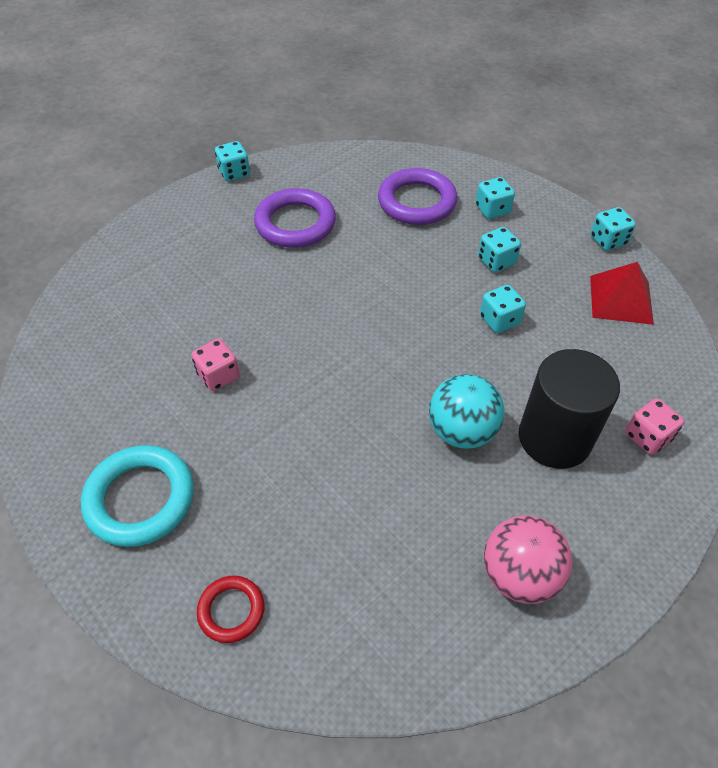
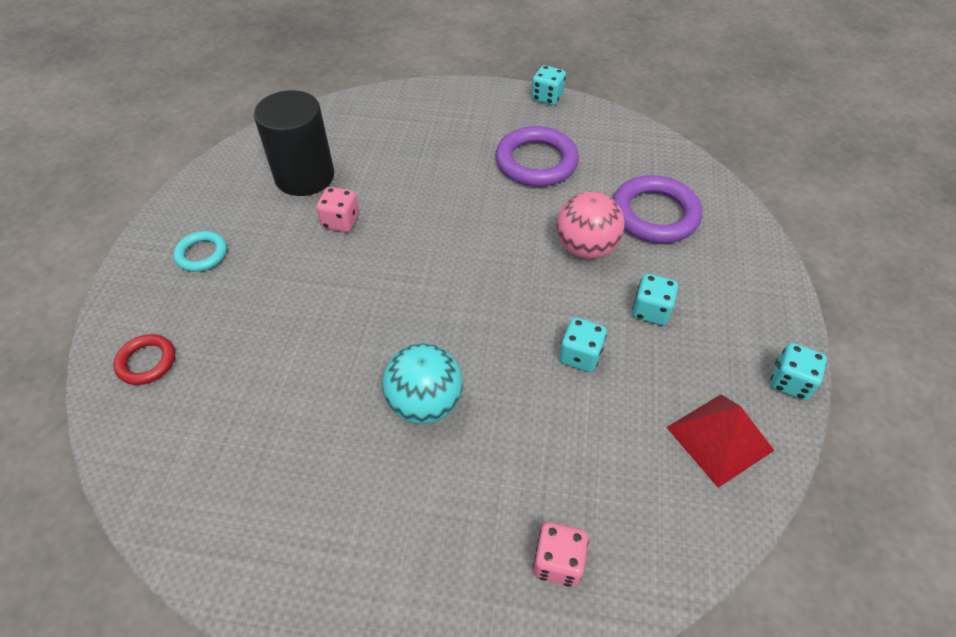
camera: 50 degrees right, 0 degrees up
(140, 499) = (202, 254): turquoise ring -> turquoise ring, size x0.55
(492, 210) = (713, 269): turquoise dice -> none
(519, 575) = (308, 536): pink ball -> pink ball (586, 248)
(554, 438) = (482, 479): black cylinder -> black cylinder (304, 176)

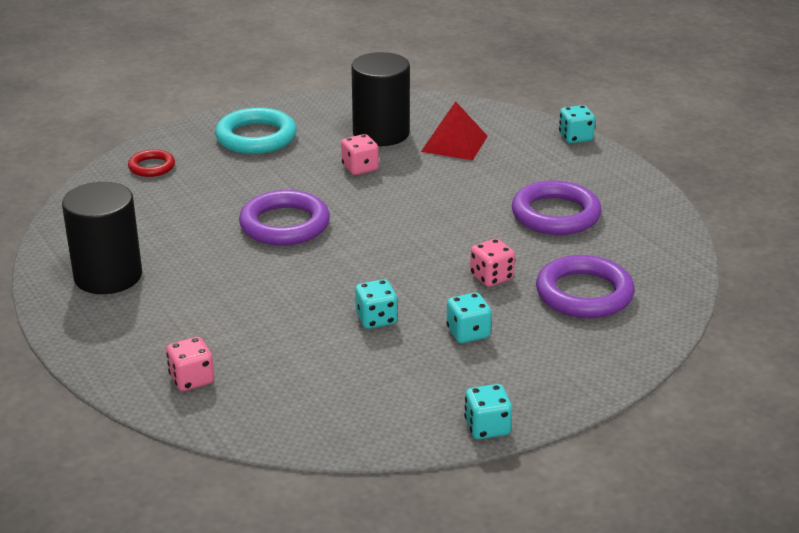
camera: 50 degrees right, 20 degrees down
(202, 254) = (256, 137): turquoise ring -> turquoise ring, size x1.81
(303, 526) = (108, 276): none -> black cylinder
(370, 325) = (284, 224): none -> purple ring
(425, 403) = (249, 275): turquoise ball -> none
(547, 97) = (647, 185): turquoise dice -> turquoise dice (575, 137)
(586, 248) = (491, 277): pink ball -> pink dice
(719, 438) = (381, 411): red pyramid -> red pyramid (454, 143)

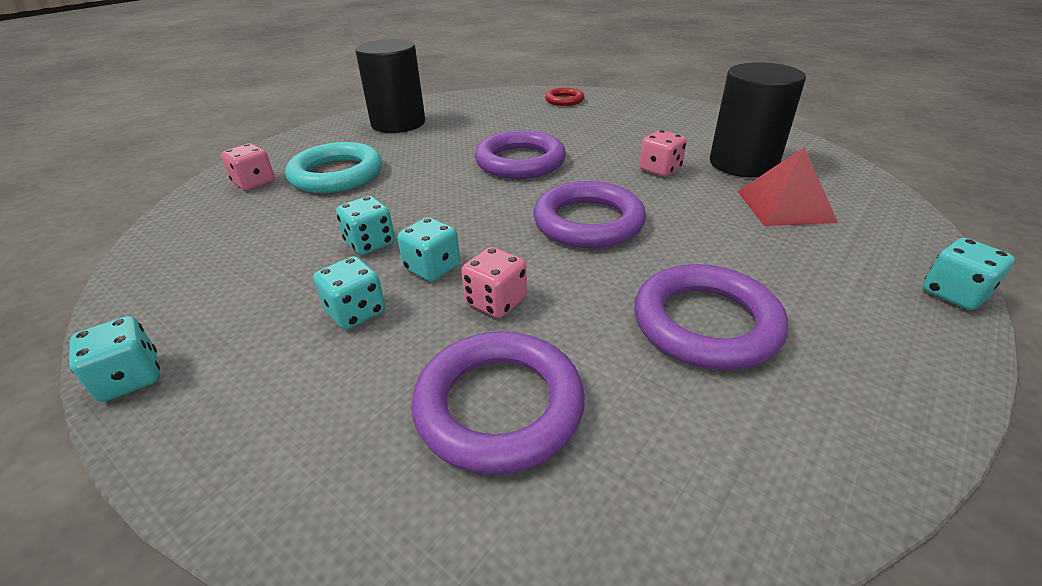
camera: 70 degrees right, 5 degrees up
(256, 137) = (656, 119): turquoise ring -> turquoise ring (336, 174)
(417, 220) = (588, 222): none -> purple ring
(433, 295) = (432, 268): none -> turquoise dice

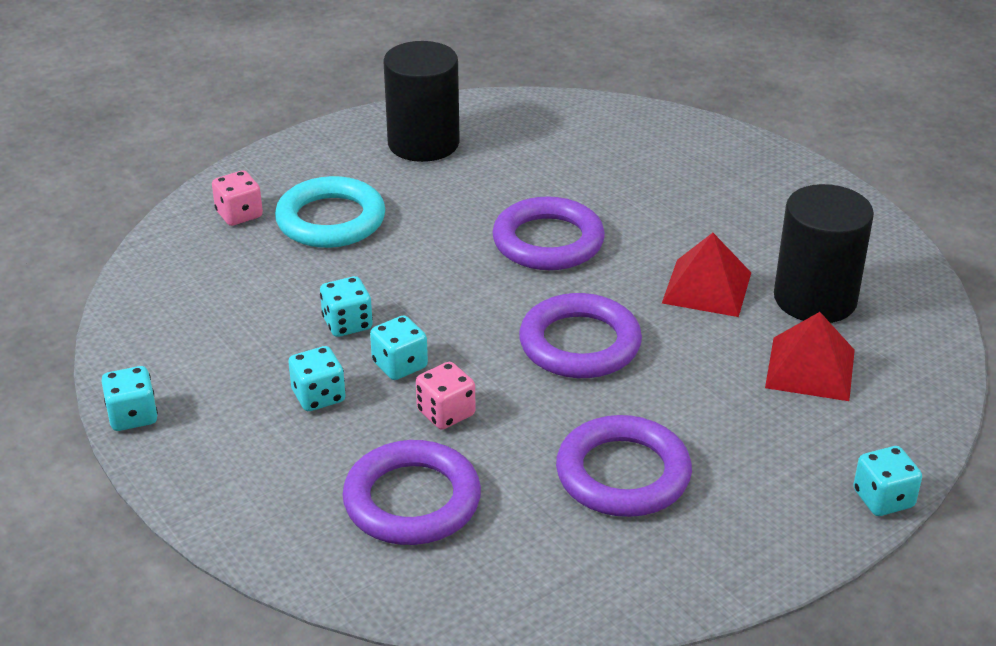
camera: 15 degrees right, 0 degrees up
(564, 100) = (661, 137): red ring -> none
(660, 169) = (707, 287): pink dice -> red pyramid

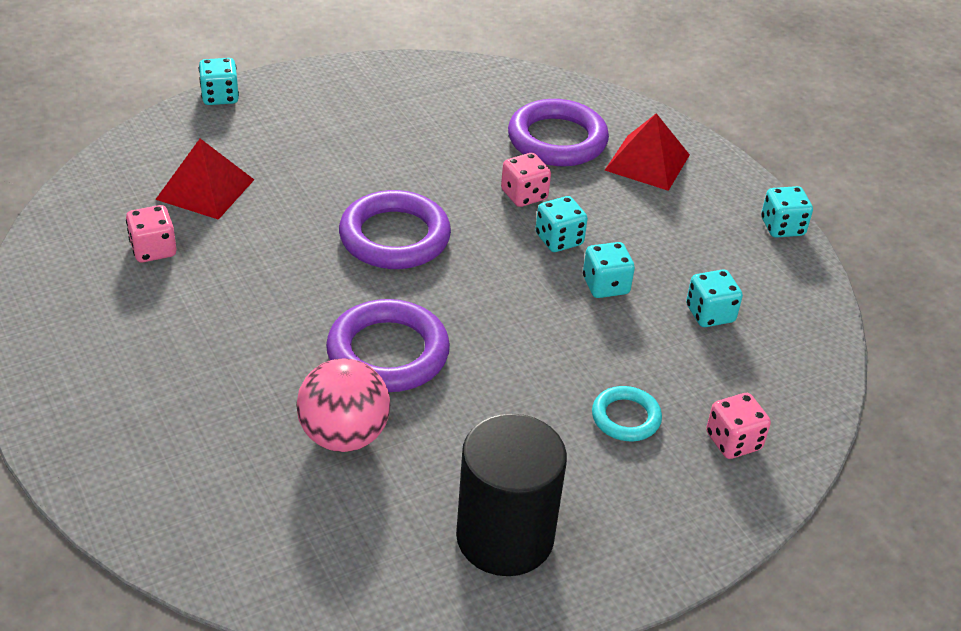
camera: 175 degrees left, 5 degrees up
(318, 396) = (629, 222): turquoise dice -> turquoise dice (710, 314)
(331, 220) = (626, 418): turquoise ring -> turquoise ring, size x0.55
(562, 184) = (344, 436): none -> pink ball
(623, 474) = (398, 135): purple ring -> none
(707, 287) = (249, 276): red pyramid -> red pyramid (647, 162)
(815, 299) = (153, 250): black cylinder -> pink dice

